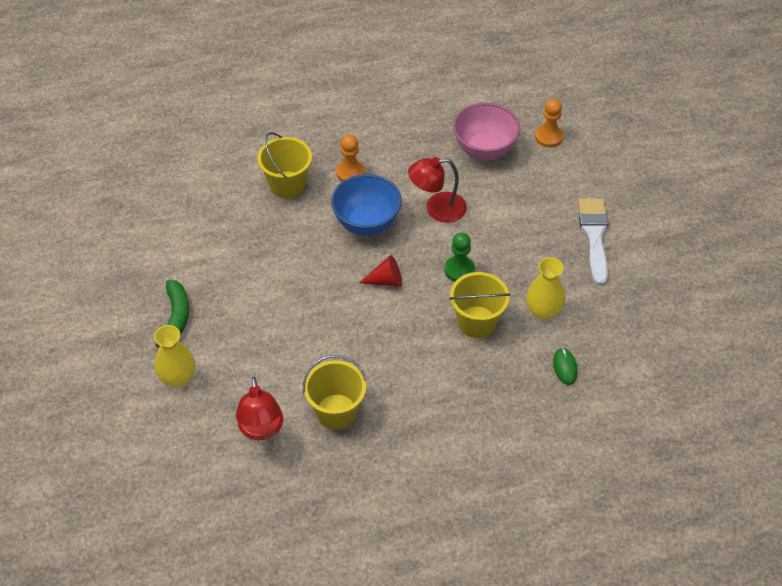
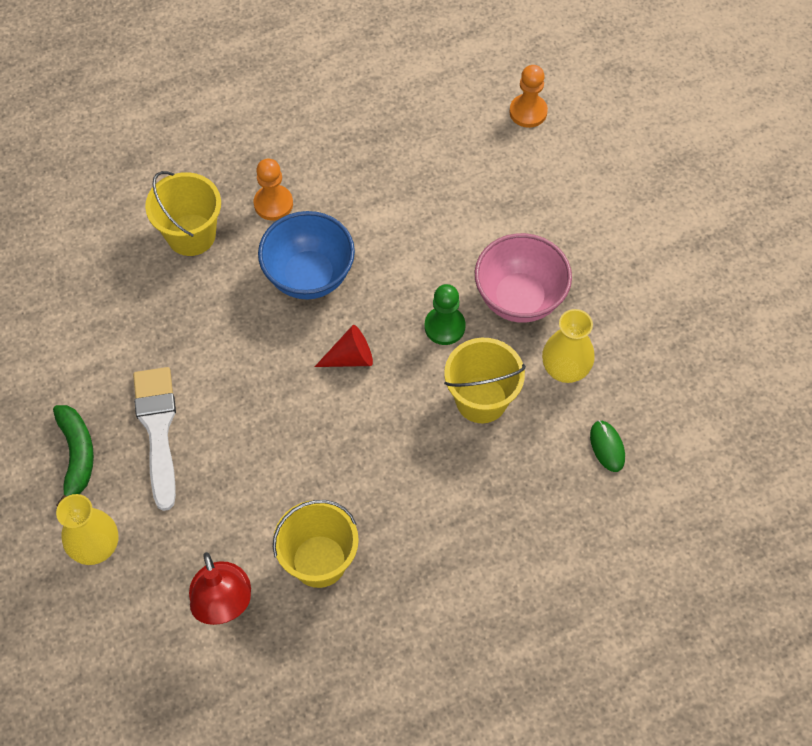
camera: 10 degrees left, 10 degrees up
(437, 209) = (399, 241): red lamp -> none
(484, 150) = (446, 144): pink bowl -> pink bowl (519, 299)
(594, 236) = (612, 250): white brush -> white brush (158, 429)

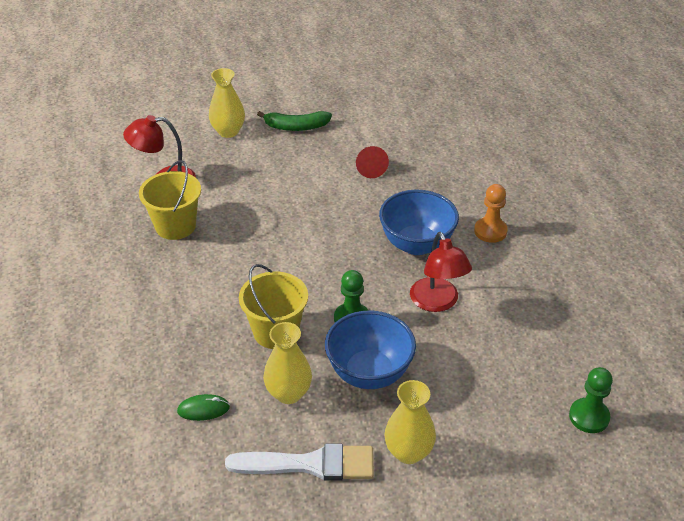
camera: 100 degrees right, 20 degrees down
(158, 429) = (304, 161): white brush -> white brush (310, 464)
(191, 235) = (465, 186): yellow bucket -> none
(350, 357) = (336, 259): red cone -> red cone (370, 168)
(402, 246) = (437, 302): none -> red lamp
(519, 299) = (369, 373): pink bowl -> blue bowl
(528, 112) = (589, 417): orange pawn -> green pawn
(609, 252) = (408, 452): none -> yellow vase

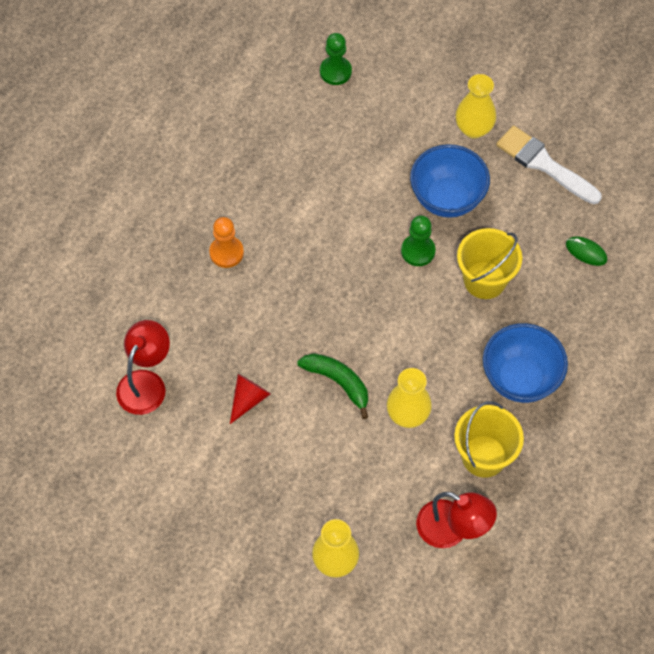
camera: 140 degrees left, 20 degrees up
(288, 393) = (517, 223): yellow vase -> yellow vase (407, 415)
(296, 127) = (262, 515): green banana -> green banana (338, 382)
(416, 244) = (299, 283): blue bowl -> blue bowl (520, 379)
(437, 302) = (340, 219): red lamp -> red lamp (146, 383)

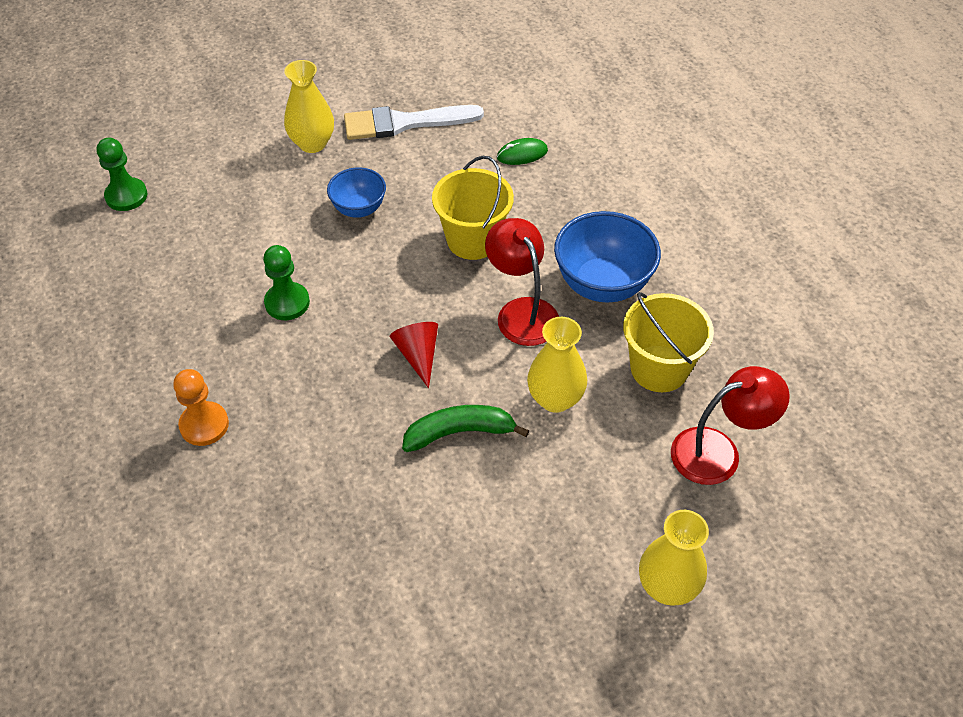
camera: 50 degrees left, 10 degrees down
(146, 383) = (268, 623): red lamp -> red lamp (522, 311)
(248, 399) = (395, 531): red cone -> red cone (418, 355)
(418, 251) = (387, 267): green pawn -> green pawn (287, 303)
(447, 199) = (359, 209): blue bowl -> blue bowl, size x0.60

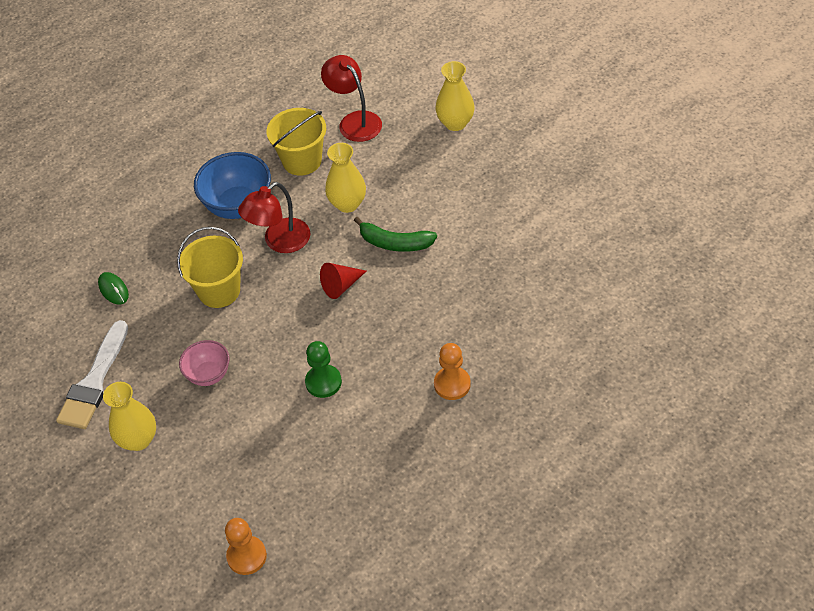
camera: 105 degrees left, 0 degrees up
(126, 196) = (246, 556): green pawn -> orange pawn
(359, 209) = (208, 375): blue bowl -> pink bowl
(404, 123) = (94, 381): white brush -> white brush turned 45 degrees clockwise
(459, 432) = (395, 243): green banana -> green banana turned 45 degrees counterclockwise

